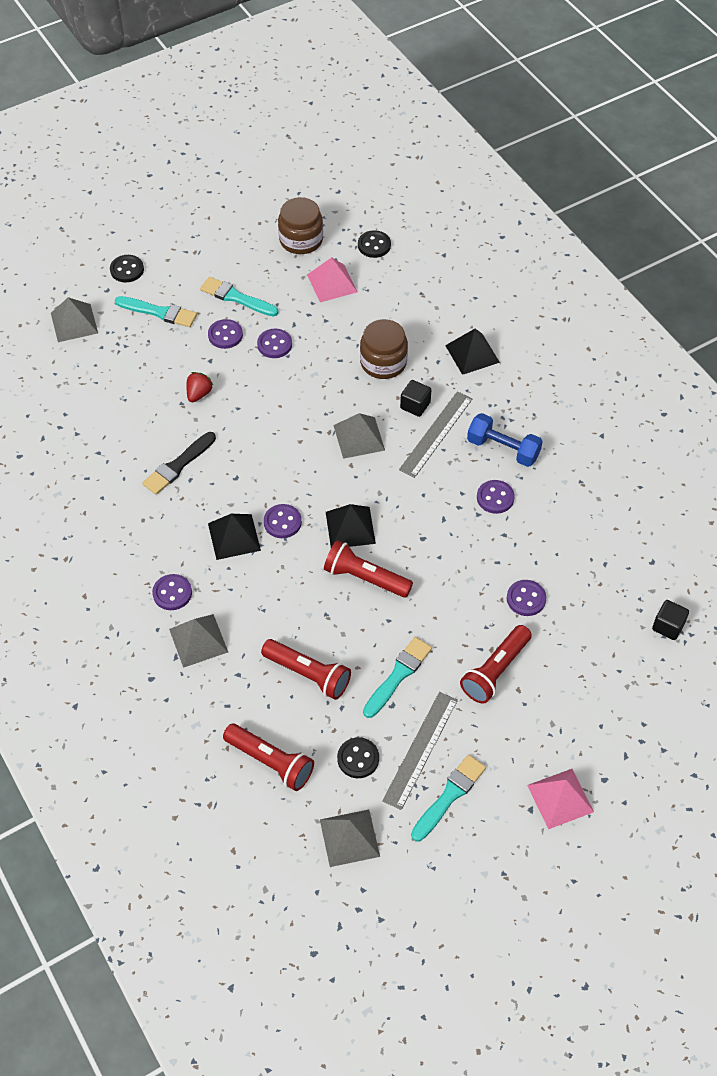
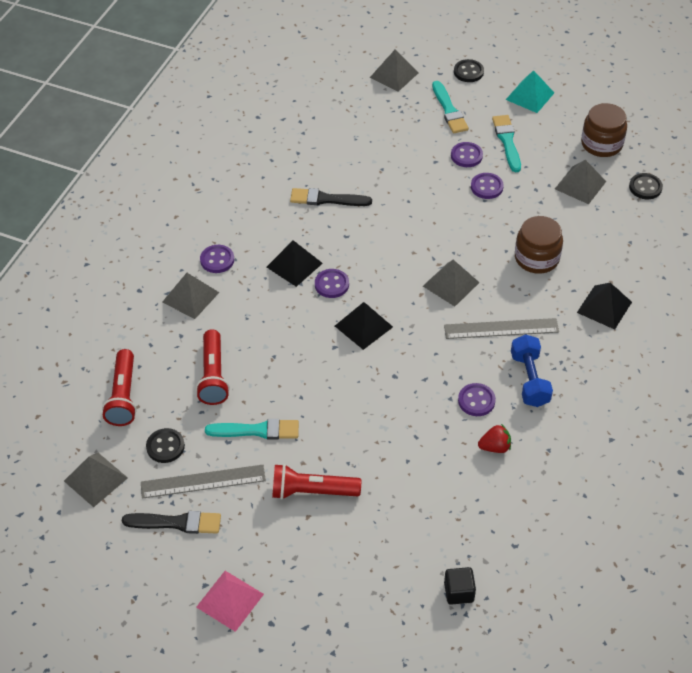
camera: 55 degrees right, 5 degrees down
(199, 248) = (530, 96): none -> turquoise pyramid
(199, 394) = (399, 173): red strawberry -> red strawberry (495, 447)
(332, 283) = (580, 185): pink pyramid -> grey pyramid
(365, 578) = (326, 361): red flashlight -> none
(415, 405) = (515, 300): black cube -> none
(449, 796) = (176, 523): turquoise brush -> black brush
(526, 599) = (397, 475): purple button -> none

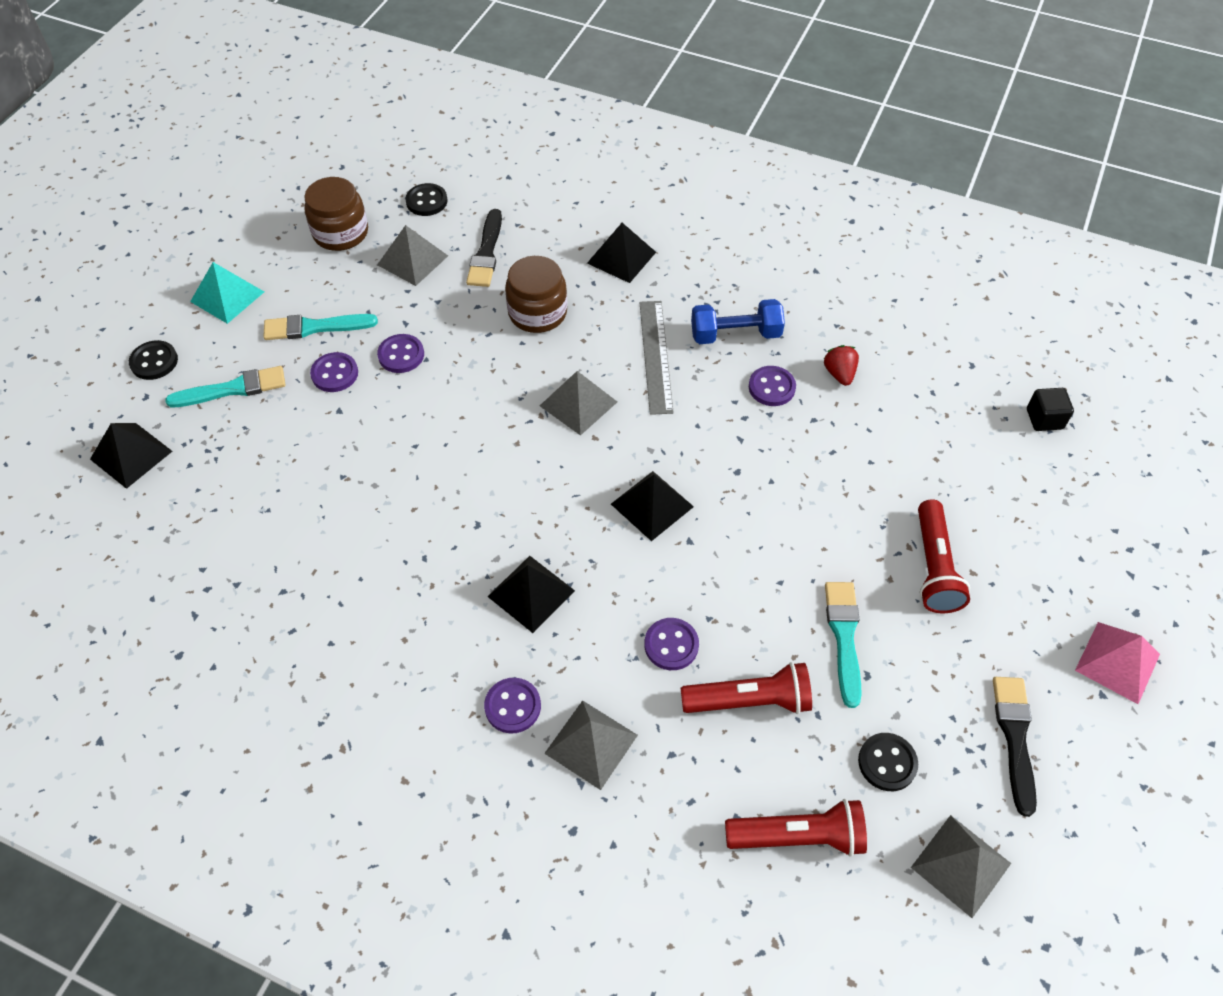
camera: 90 degrees left, 5 degrees up
(203, 481) = (940, 705): grey ruler -> none
(326, 199) = (396, 550): black brush -> black brush (486, 253)
(331, 284) = (573, 543): purple button -> purple button (671, 645)
(394, 75) = (131, 455): grey pyramid -> black pyramid

